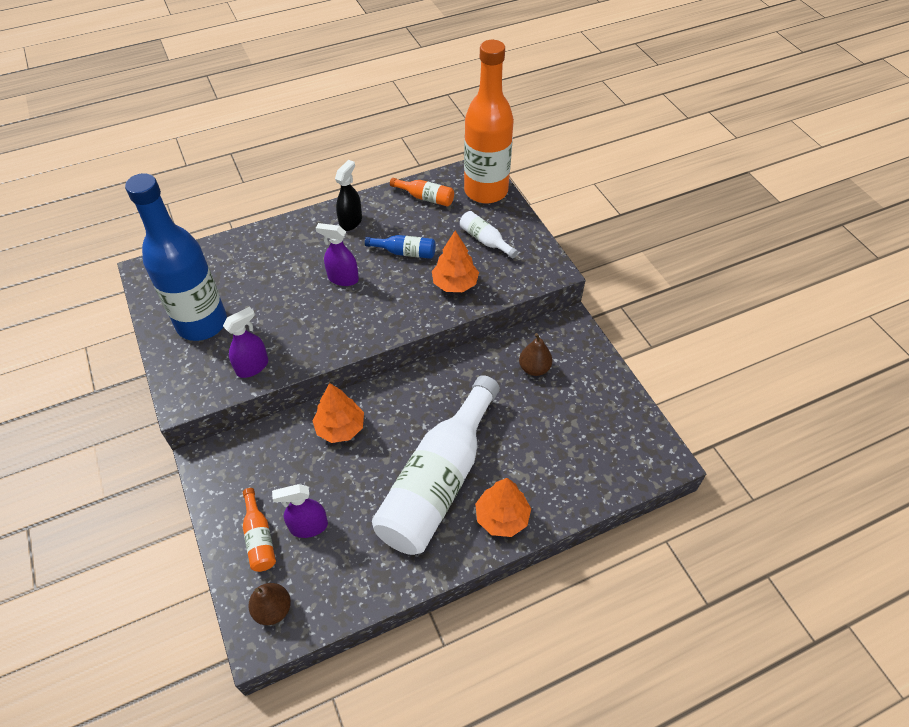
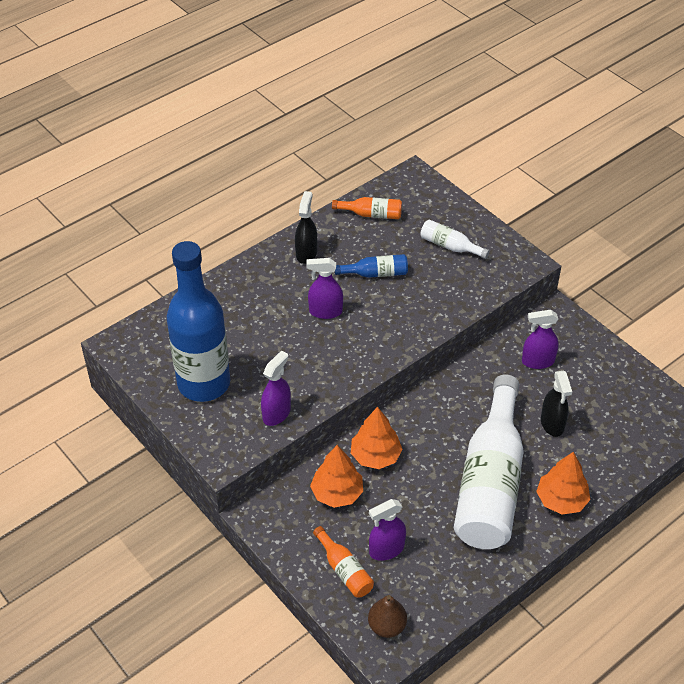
camera: 15 degrees left, 5 degrees down
(455, 284) = (438, 294): orange tree -> orange tree (337, 493)
(486, 191) = (429, 196): orange bottle -> none
(524, 435) = (552, 424): none -> black spray bottle
(534, 368) = (537, 361): brown pear -> purple spray bottle

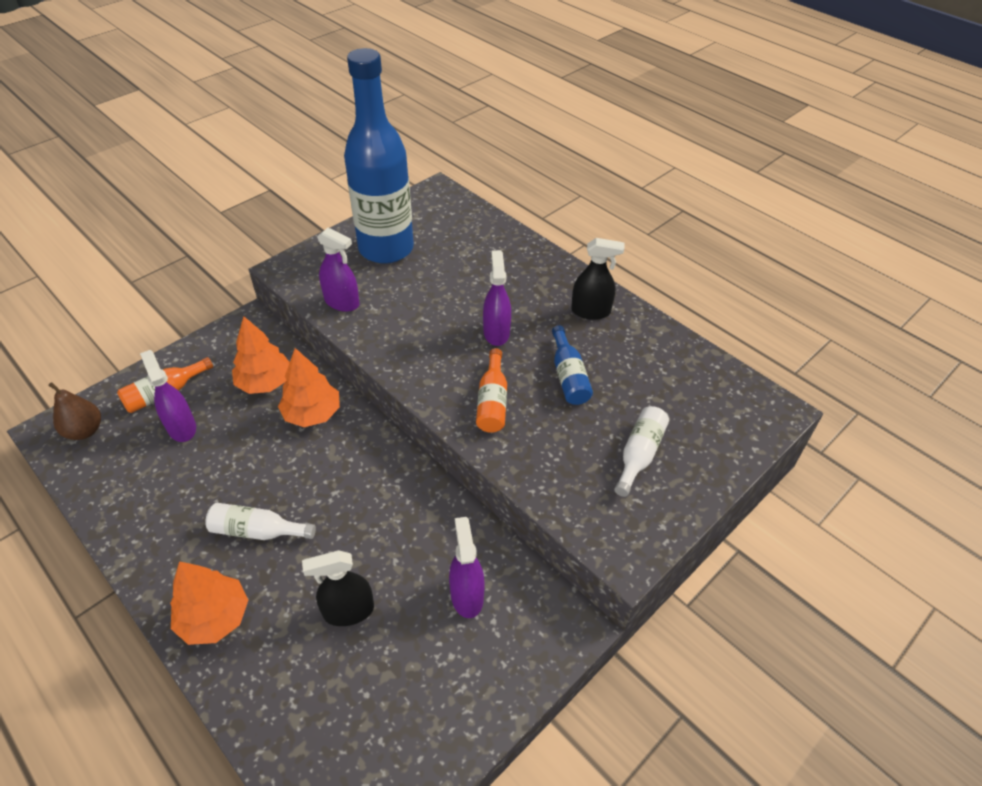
camera: 85 degrees right, 0 degrees up
(371, 214) = (678, 368): orange bottle -> orange bottle (492, 401)
(490, 482) = (257, 531): white bottle -> white bottle, size x0.41

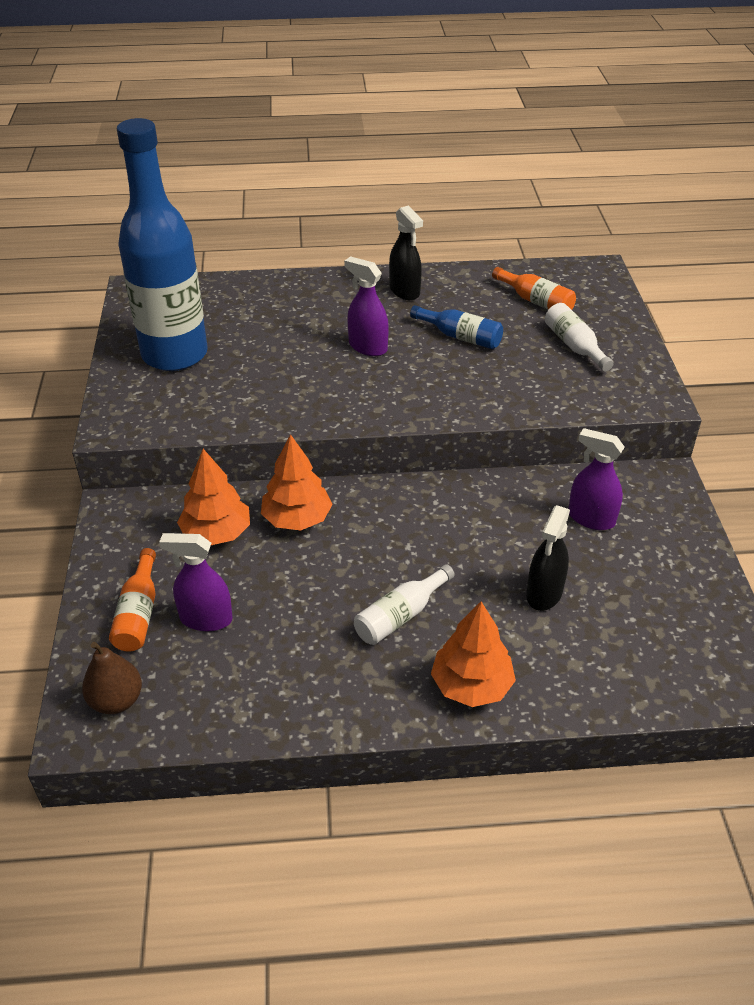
camera: 50 degrees left, 5 degrees down
(342, 302) = (212, 412): purple spray bottle -> none
(492, 401) = (442, 386): orange bottle -> orange bottle (536, 301)
(591, 311) = (404, 291): black spray bottle -> black spray bottle turned 105 degrees clockwise

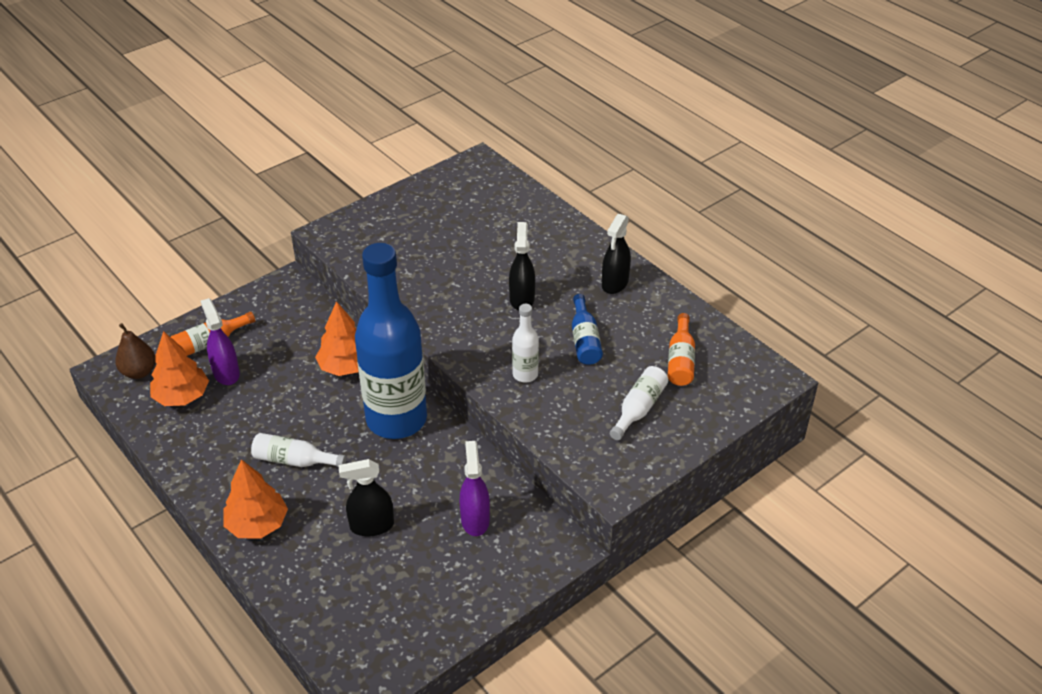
camera: 55 degrees right, 0 degrees up
(175, 354) = (423, 217): blue bottle -> blue bottle (396, 419)
(216, 533) = (302, 337): orange tree -> orange tree (182, 396)
(367, 347) = (522, 299): purple spray bottle -> black spray bottle
(472, 387) = (525, 374): none -> white bottle

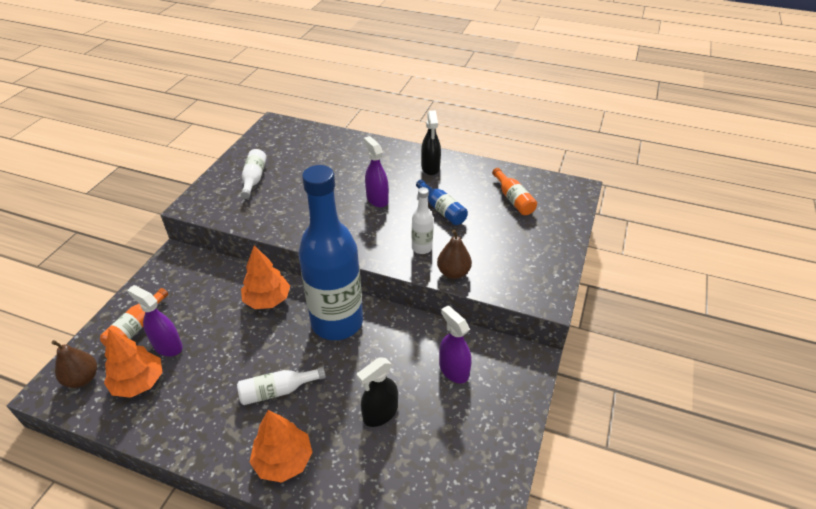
camera: 30 degrees left, 0 degrees up
(522, 299) = (377, 199): black spray bottle -> purple spray bottle
(536, 415) = (453, 273): none -> brown pear
(639, 409) = (516, 240): white bottle -> white bottle (254, 179)

